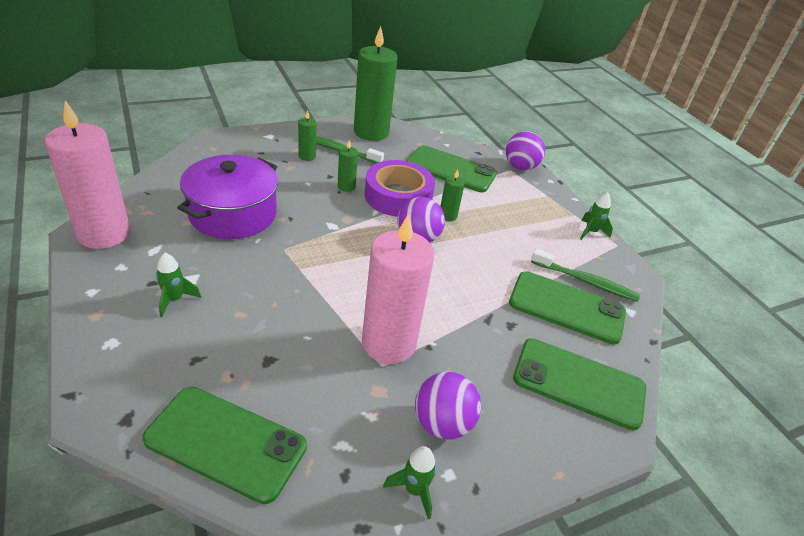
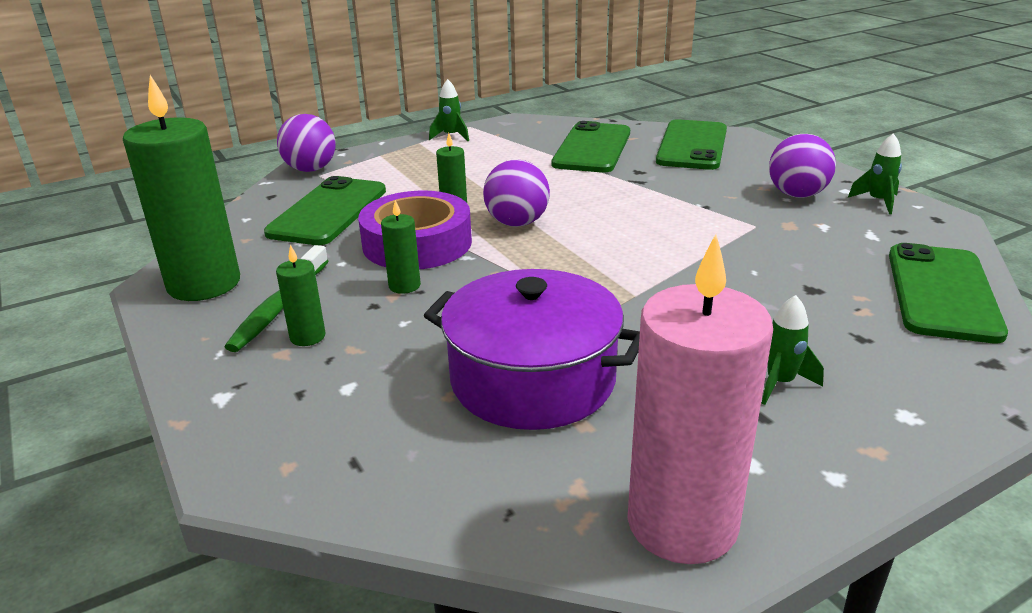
camera: 90 degrees left, 10 degrees down
(388, 343) = (720, 225): pink candle -> none
(585, 281) = (543, 140): green toothbrush -> none

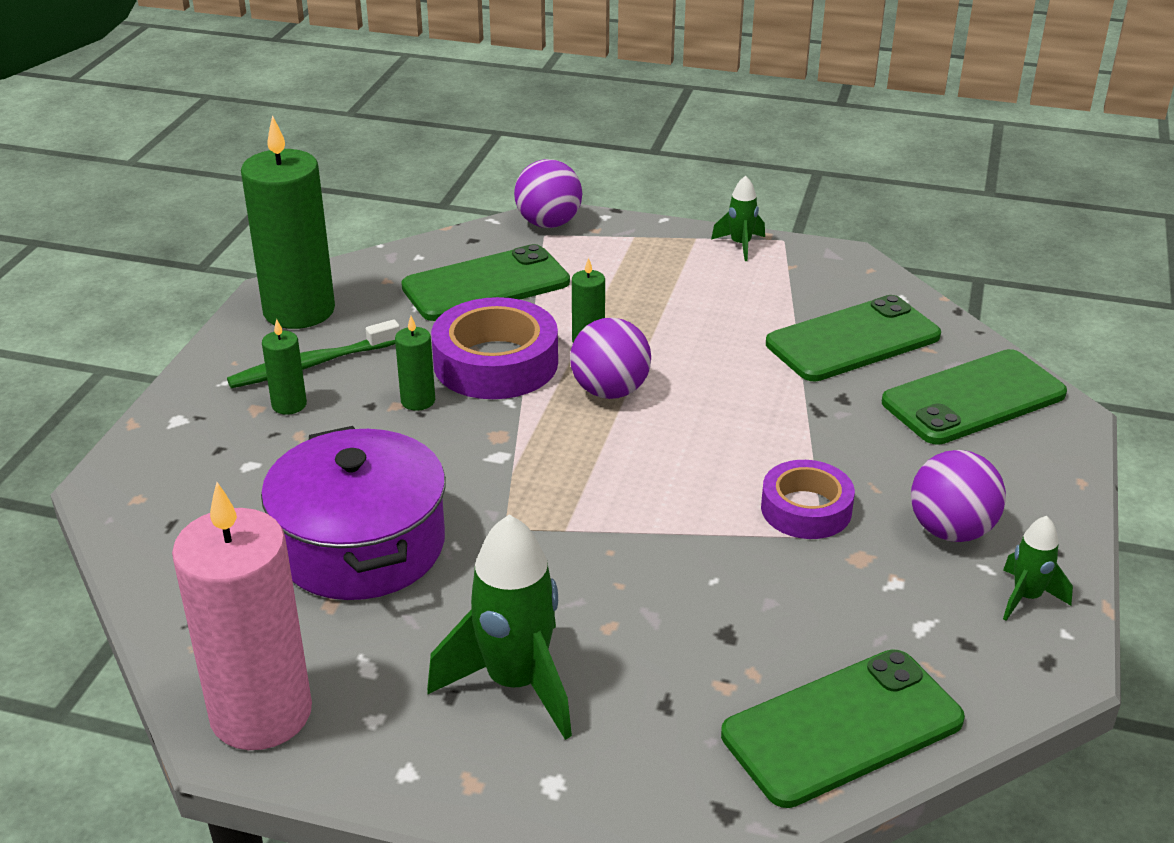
camera: 45 degrees right, 5 degrees up
(724, 220) = (806, 509): none -> purple tape
(779, 383) = (516, 683): green rocket -> green rocket, size x1.92

